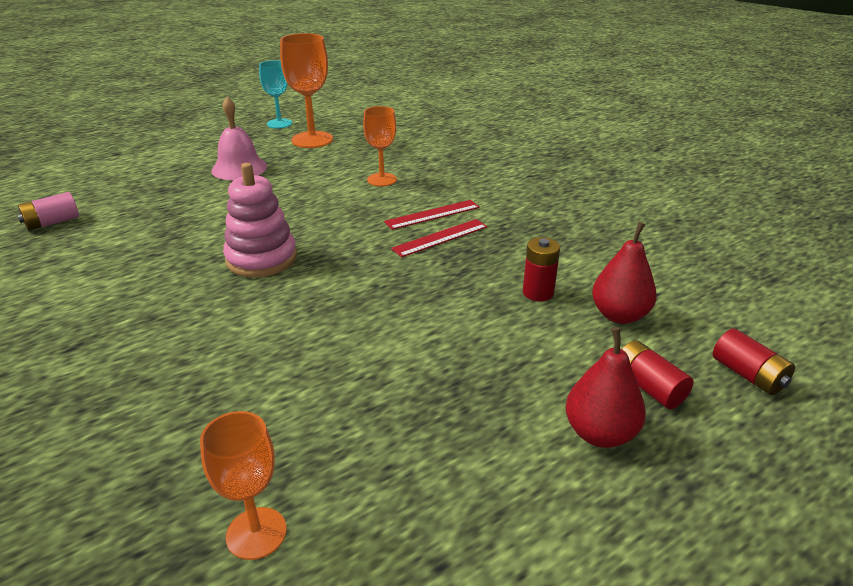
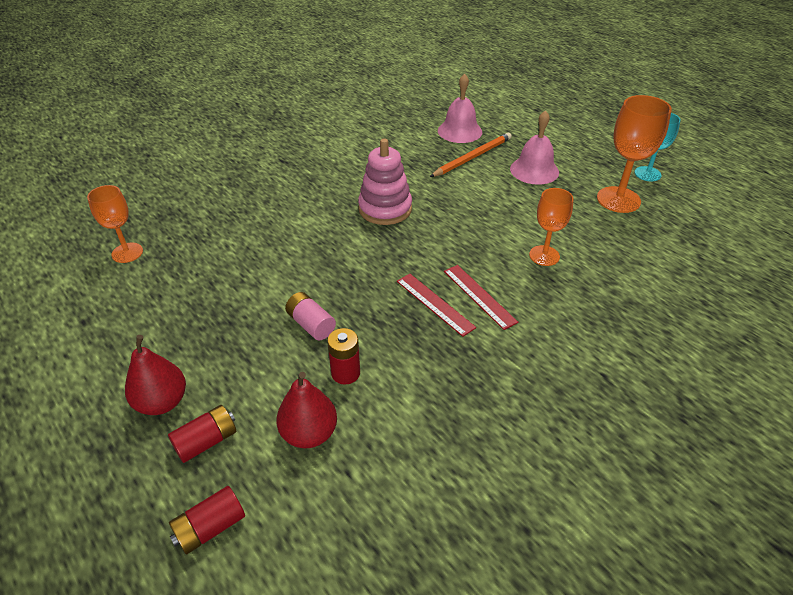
camera: 85 degrees right, 10 degrees up
(52, 222) = (420, 115): pink battery -> pink battery (311, 324)
(121, 200) = (460, 131): none -> pink bell
(187, 197) = (473, 157): none -> orange pencil

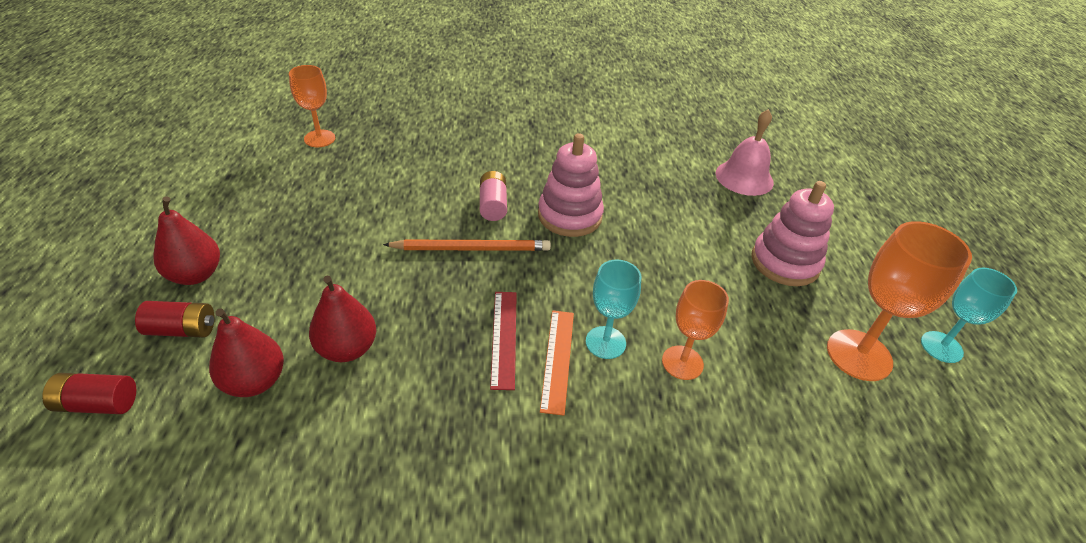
camera: 35 degrees right, 0 degrees up
(311, 324) = (374, 284): pink battery -> pink battery (493, 205)
(345, 373) = (347, 349): red battery -> red pear
(473, 157) = (726, 211): orange pencil -> orange pencil (472, 248)
(479, 296) = (558, 359): red ruler -> orange ruler
(493, 270) = (605, 342): none -> turquoise goblet
(534, 170) = (785, 262): pink bell -> pink stacking toy

